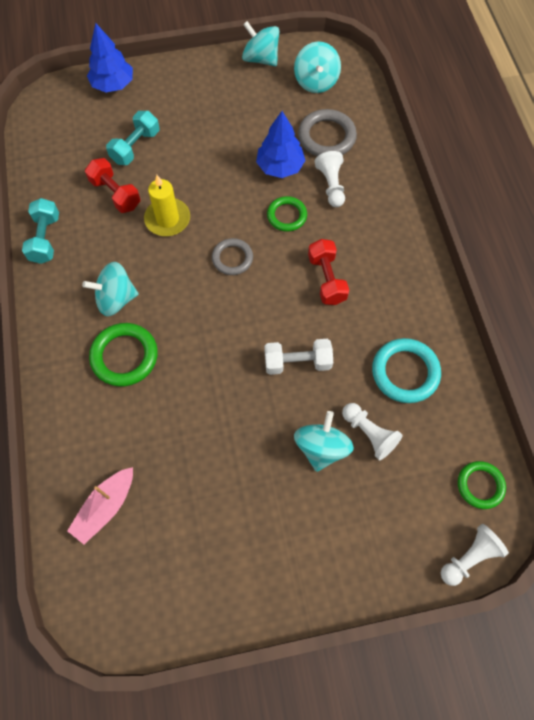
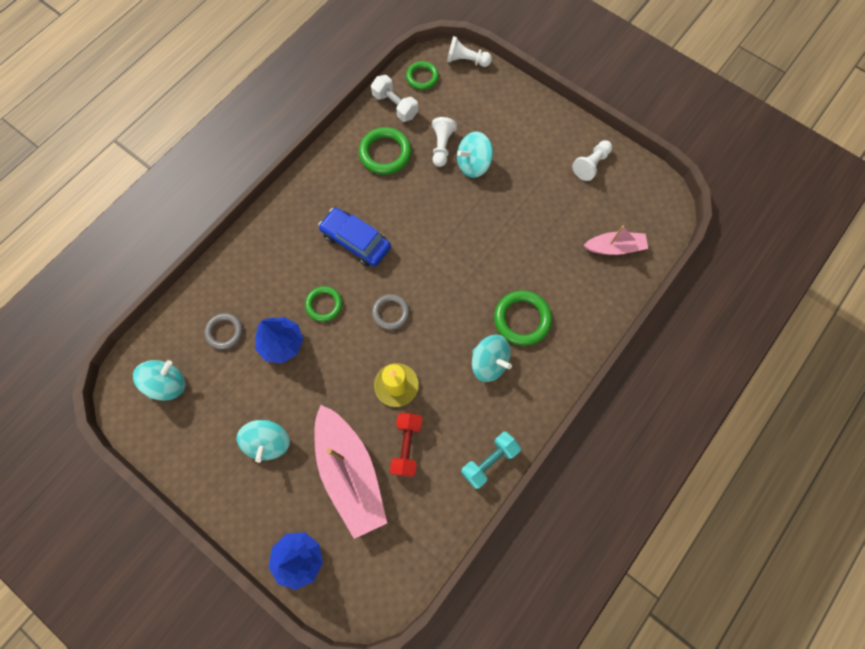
camera: 130 degrees left, 5 degrees up
(135, 147) = (350, 473): turquoise dumbbell -> pink boat
(260, 59) = (172, 451): turquoise spinning top -> turquoise spinning top (268, 442)
(297, 362) = (432, 215): white dumbbell -> white dumbbell (395, 105)
(326, 137) = (224, 332): grey ring -> grey ring, size x0.65
(326, 279) = (356, 241): red dumbbell -> blue car
(331, 185) = (271, 295): white pawn -> white pawn (591, 164)
(405, 372) = (385, 153): turquoise ring -> green ring

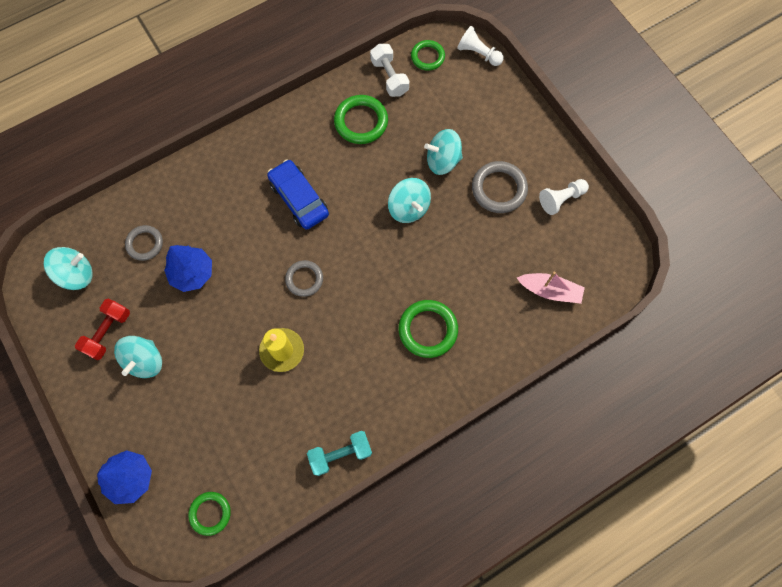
camera: 20 degrees right, 0 degrees up
(324, 305) = (245, 250): green ring -> green ring (210, 513)
(350, 473) = (207, 417): pink boat -> none
(407, 446) = (269, 411): red dumbbell -> red dumbbell (108, 332)
(442, 146) = (419, 133): white pawn -> none
(489, 362) = (379, 360): turquoise spinning top -> turquoise spinning top (409, 208)
(533, 173) = (499, 189): none -> grey ring

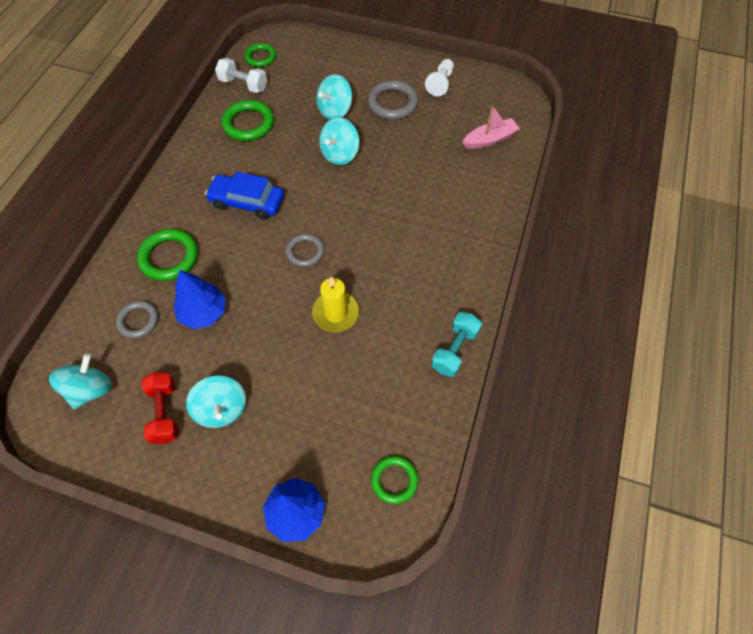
camera: 40 degrees left, 10 degrees down
(409, 208) = (340, 154): turquoise spinning top -> turquoise spinning top turned 105 degrees clockwise
(428, 329) = (433, 219): green ring -> green ring (169, 257)
(478, 53) = (296, 35): white pawn -> none

